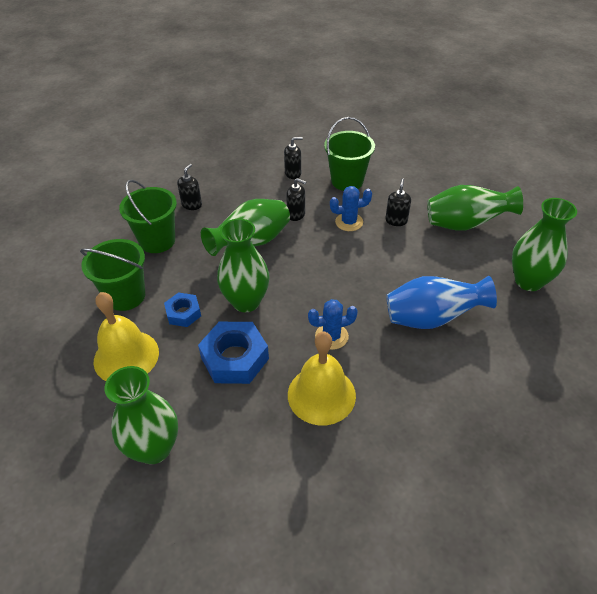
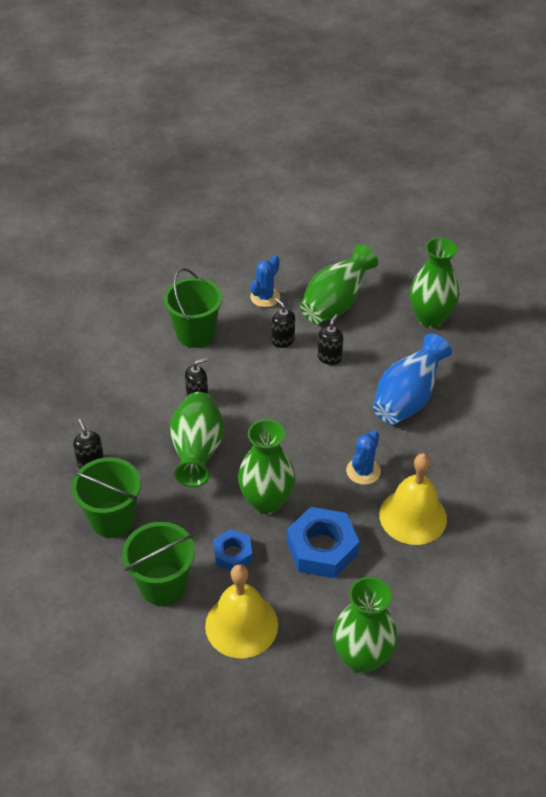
camera: 50 degrees left, 0 degrees up
(293, 173) = (138, 362): black soap dispenser -> black soap dispenser (329, 357)
(349, 222) = (249, 370): blue cactus -> blue cactus (265, 297)

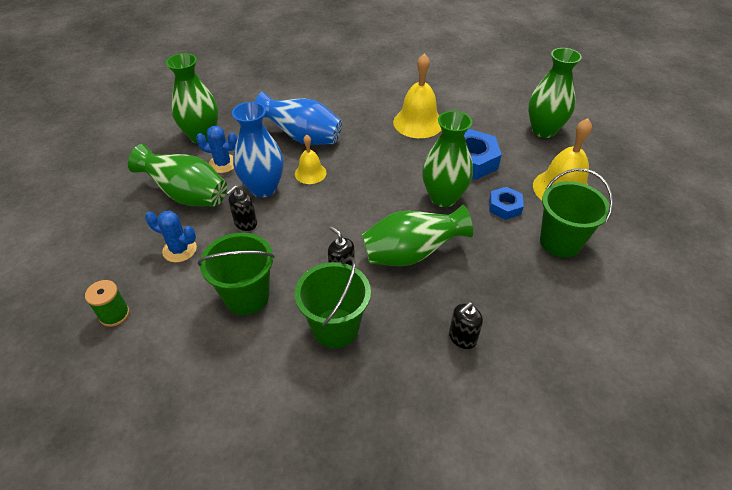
camera: 105 degrees left, 0 degrees up
(113, 519) = (518, 297): green bucket -> green bucket (335, 328)
(210, 261) = (114, 314): none -> green spool
(329, 357) = (263, 188): black soap dispenser -> blue vase
(342, 396) = (310, 173): none -> yellow bell
(363, 471) = (387, 151): blue cactus -> blue cactus (223, 164)

